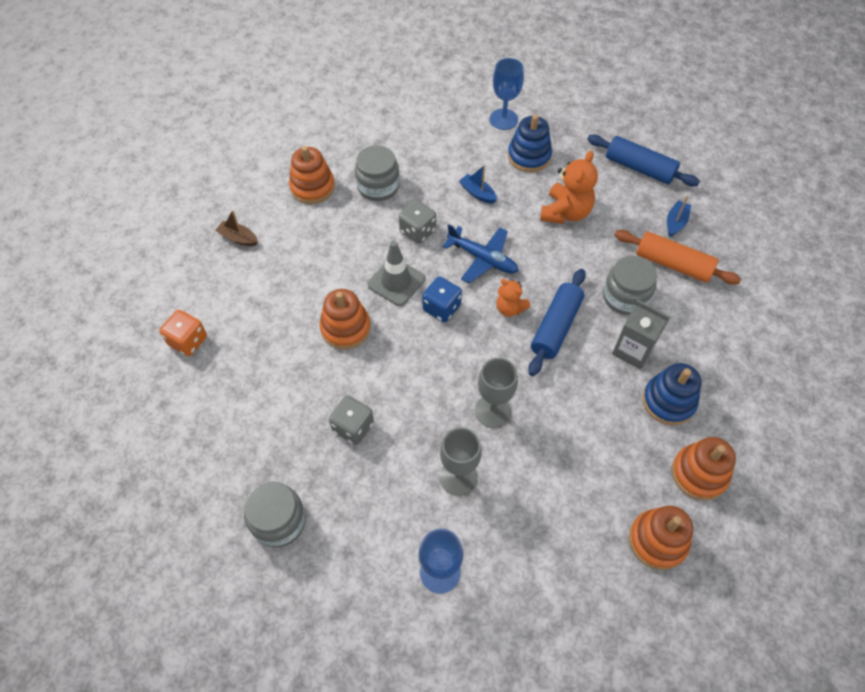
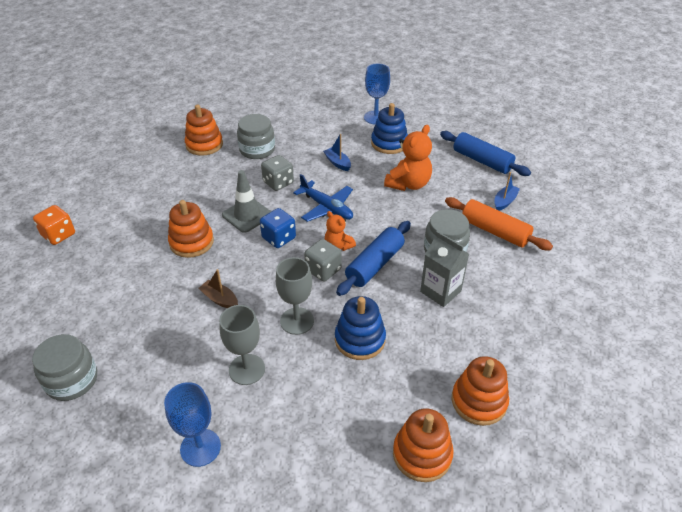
camera: 10 degrees right, 15 degrees down
(238, 238) = (131, 171): brown boat -> brown boat (220, 299)
(353, 427) = (168, 316): grey dice -> grey dice (323, 270)
(668, 401) = (464, 336): blue stacking toy -> blue stacking toy (360, 339)

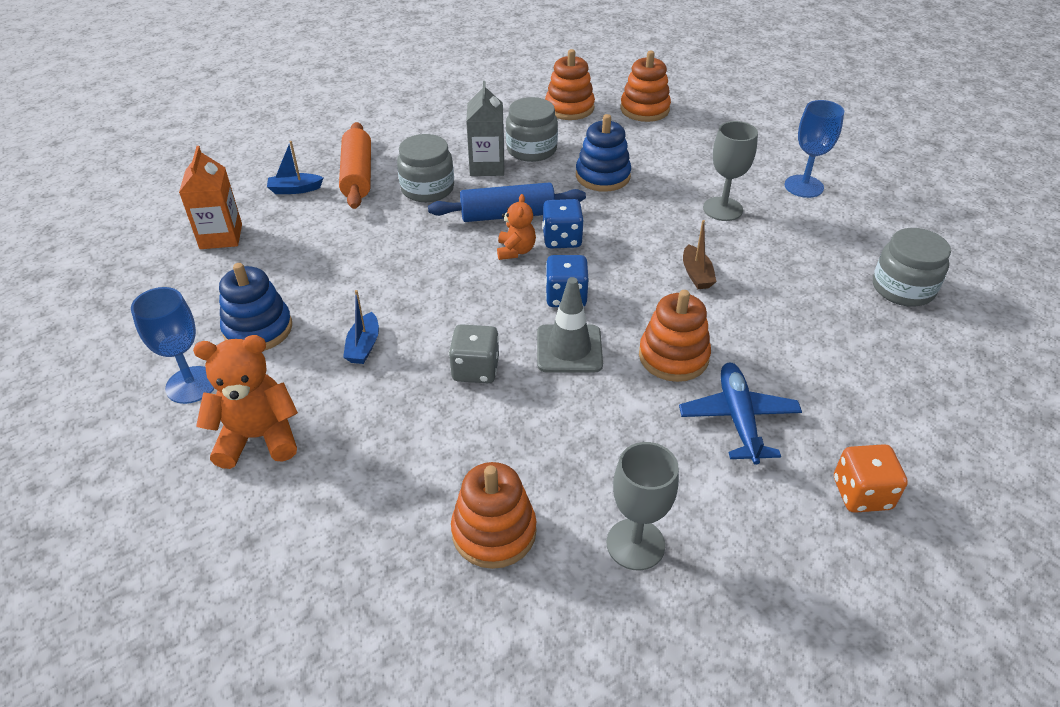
camera: 135 degrees left, 0 degrees up
(257, 150) = (429, 452): grey jar -> grey jar (531, 149)
(297, 321) = (640, 216): grey goblet -> grey goblet (635, 544)
(323, 270) = (562, 239): grey dice -> blue dice
(326, 208) = (467, 296): blue plane -> blue plane (738, 418)
(408, 184) = (340, 264): orange teddy bear -> orange teddy bear (258, 437)
(482, 161) = (221, 236): blue rolling pin -> orange carton

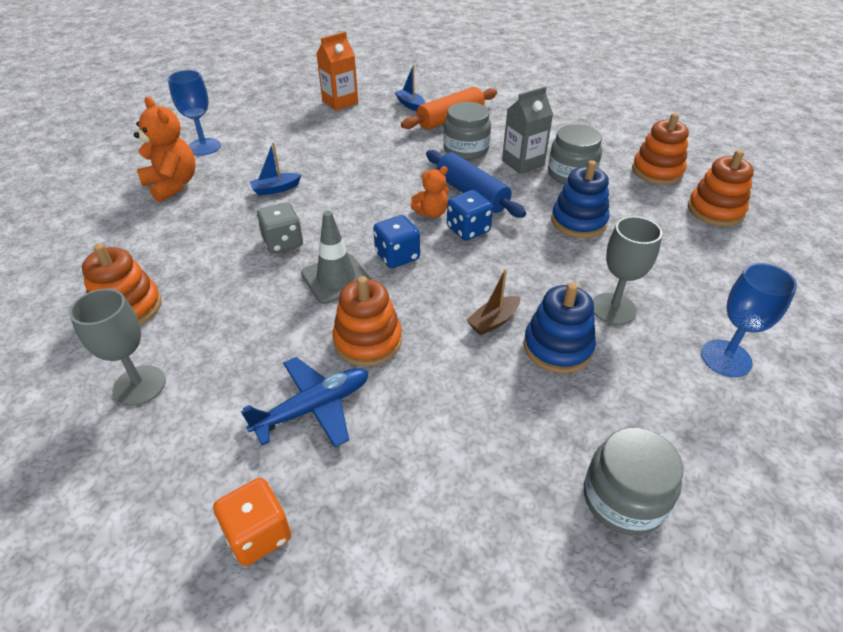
camera: 60 degrees right, 0 degrees up
(258, 329) = (265, 147): blue stacking toy -> blue stacking toy (557, 347)

